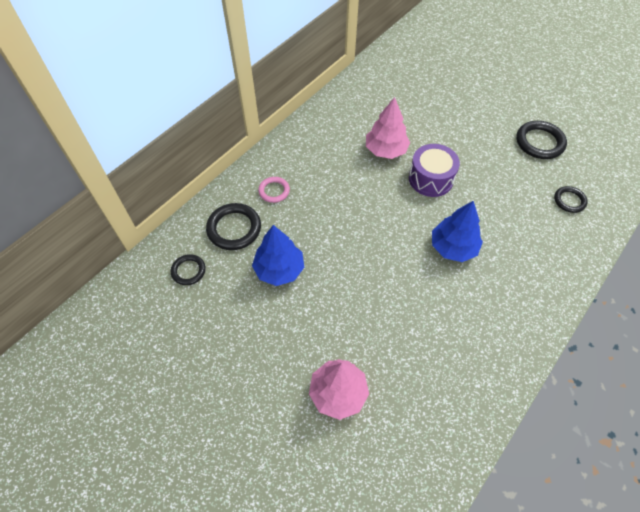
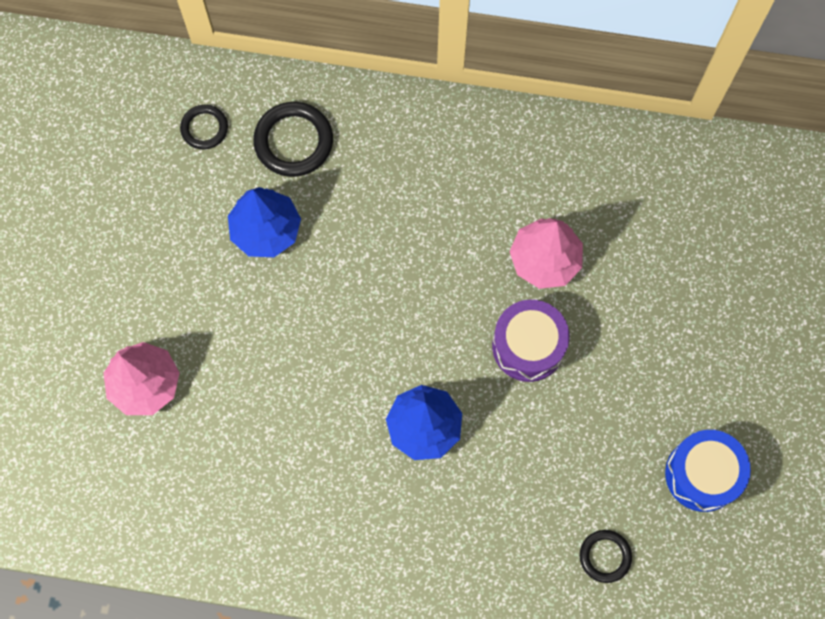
camera: 60 degrees right, 15 degrees up
(274, 191) = (381, 153): pink ring -> none
(539, 142) = (702, 474): black ring -> blue drum

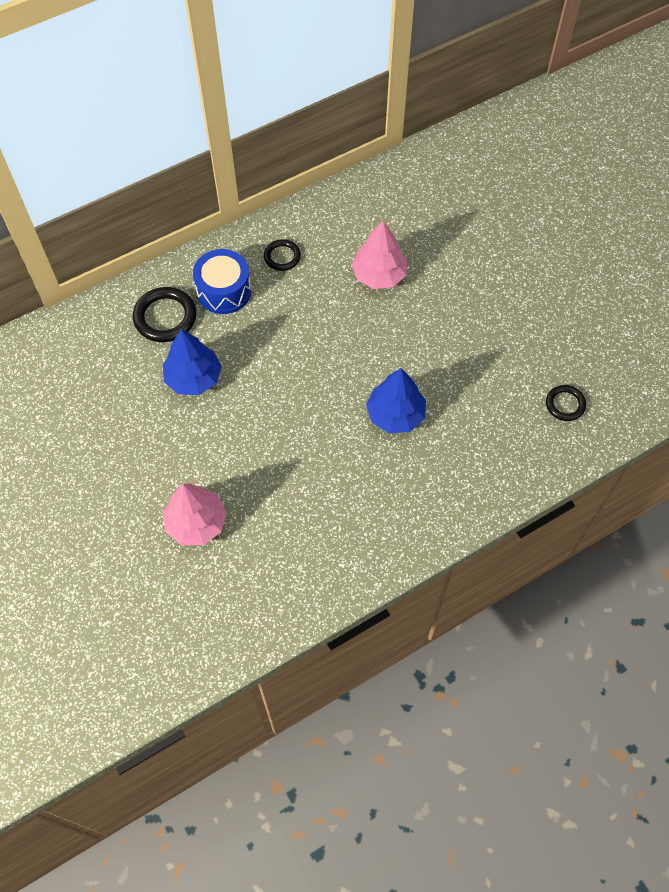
camera: 40 degrees left, 10 degrees down
(204, 128) = (99, 349): black ring -> black ring (282, 257)
(528, 346) = (413, 327): purple drum -> none
(702, 474) = (574, 321): blue drum -> blue drum (224, 291)

